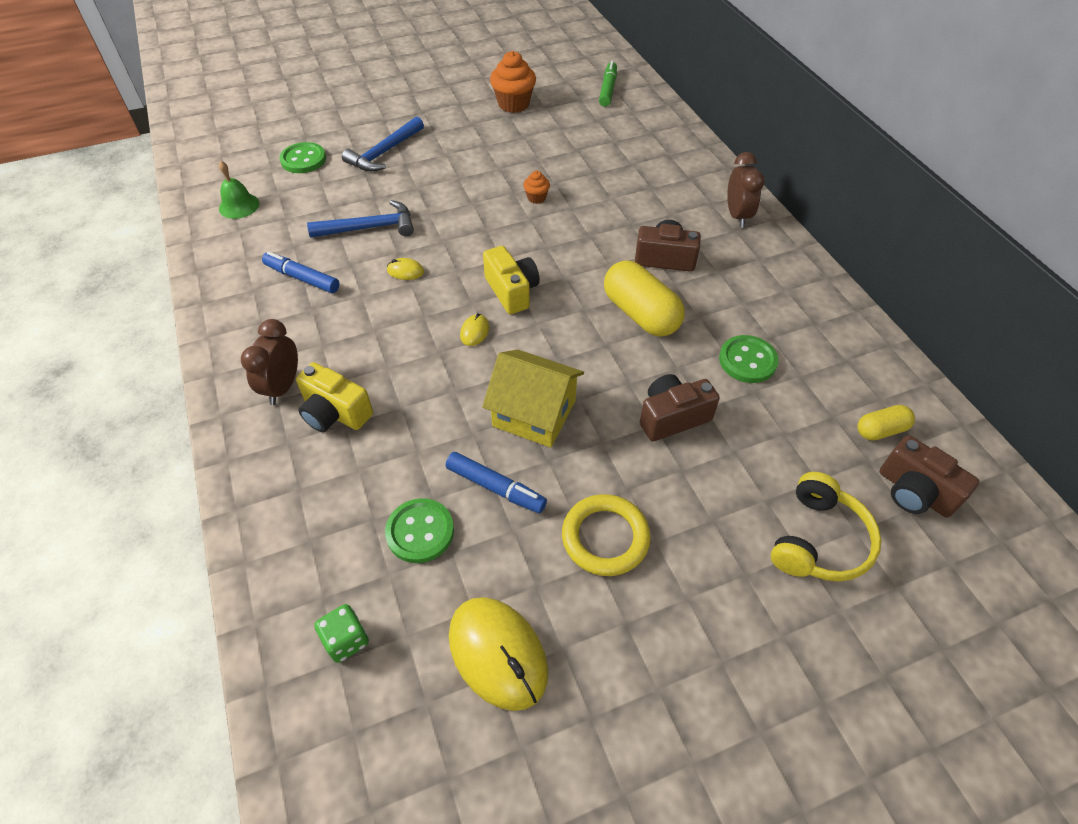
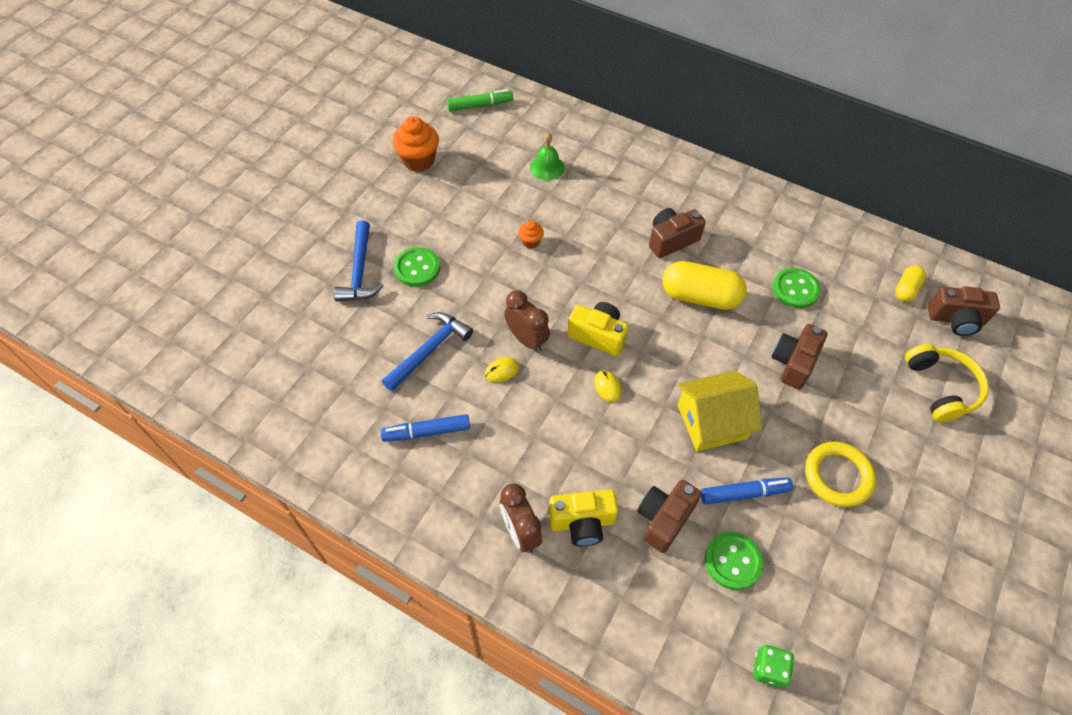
camera: 40 degrees left, 5 degrees up
(239, 206) = (288, 402): green bell -> green bell (547, 167)
(303, 160) = (293, 320): green button -> green button (417, 268)
(402, 457) = (664, 519): none -> brown camera
(498, 653) = (857, 599): yellow mouse -> none
(607, 89) = (480, 105): green marker -> green marker turned 105 degrees clockwise
(737, 216) = (683, 174): brown clock -> brown clock (526, 339)

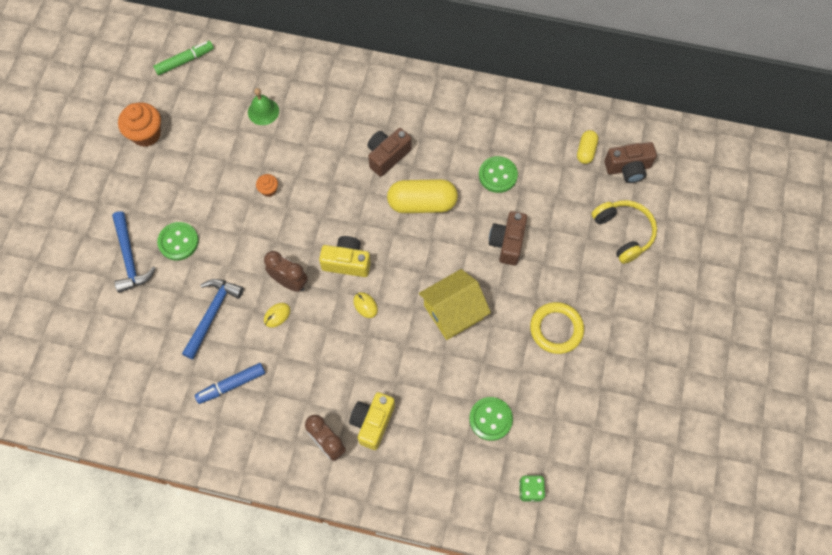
camera: 15 degrees left, 10 degrees up
(582, 522) = (372, 422): yellow camera -> yellow camera turned 135 degrees clockwise
(664, 519) = (433, 401): brown camera -> none
(744, 493) = (489, 363): blue marker -> none

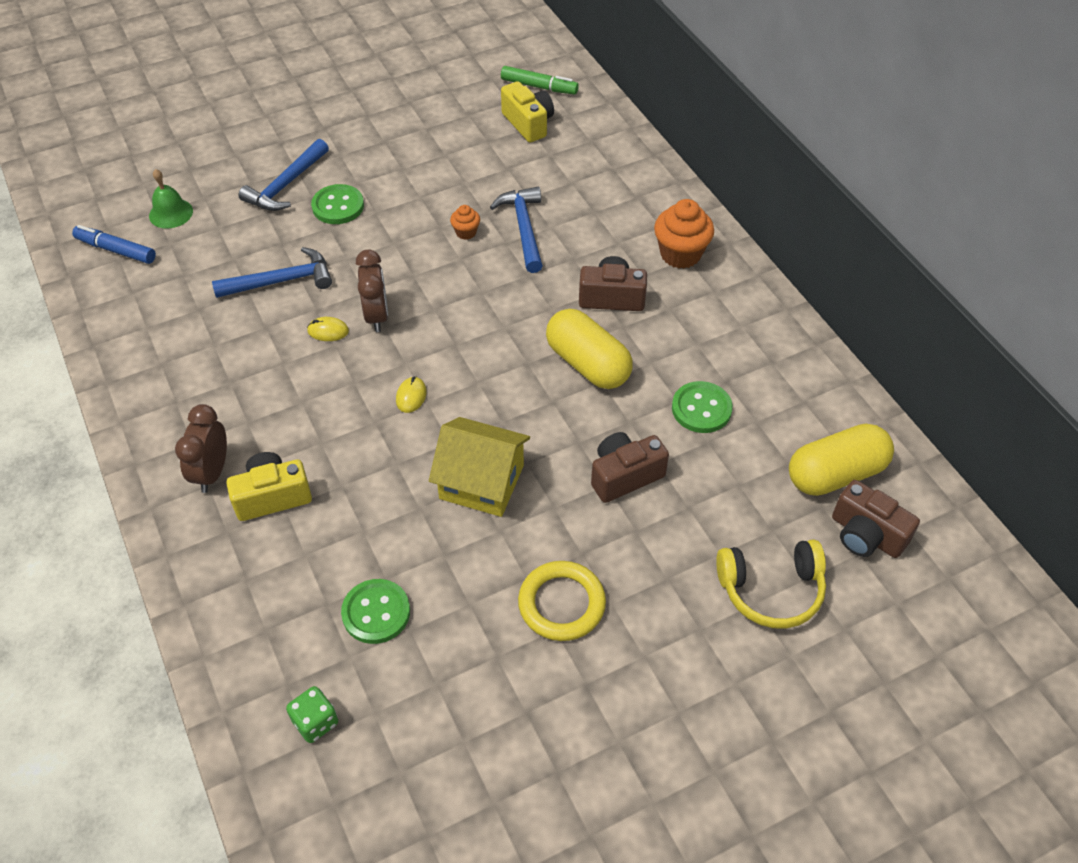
camera: 50 degrees right, 15 degrees down
(146, 134) = (430, 112): orange cupcake -> orange cupcake (680, 254)
(231, 385) = (214, 347): blue marker -> blue marker (116, 250)
(263, 111) = (550, 172): green bell -> green bell (171, 213)
(295, 159) = (523, 229): none -> blue hammer
(347, 262) = (447, 347): yellow camera -> yellow camera (528, 123)
(586, 151) = (835, 474): yellow capsule -> yellow capsule, size x1.86
(623, 233) = (771, 590): yellow headphones -> yellow headphones turned 60 degrees clockwise

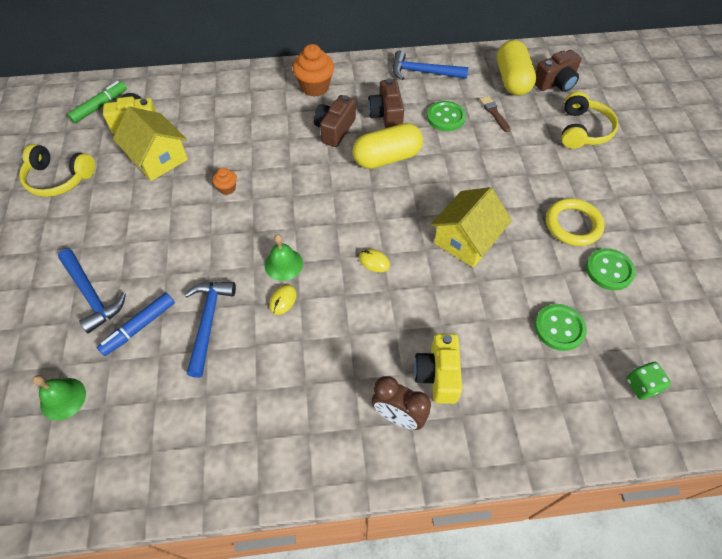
camera: 70 degrees left, 5 degrees up
(116, 250) = (83, 459): blue marker -> blue marker (139, 327)
(338, 206) = (144, 262): green button -> green button (609, 270)
(376, 316) = (283, 264): brown clock -> green bell
(420, 102) = (59, 178): none -> yellow headphones
(484, 161) = (158, 158): none -> yellow house
(523, 229) = (244, 155): blue hammer -> blue hammer (423, 72)
(624, 476) = (485, 167): brown camera -> brown camera (386, 115)
(744, 465) = (494, 113): none -> brown brush

